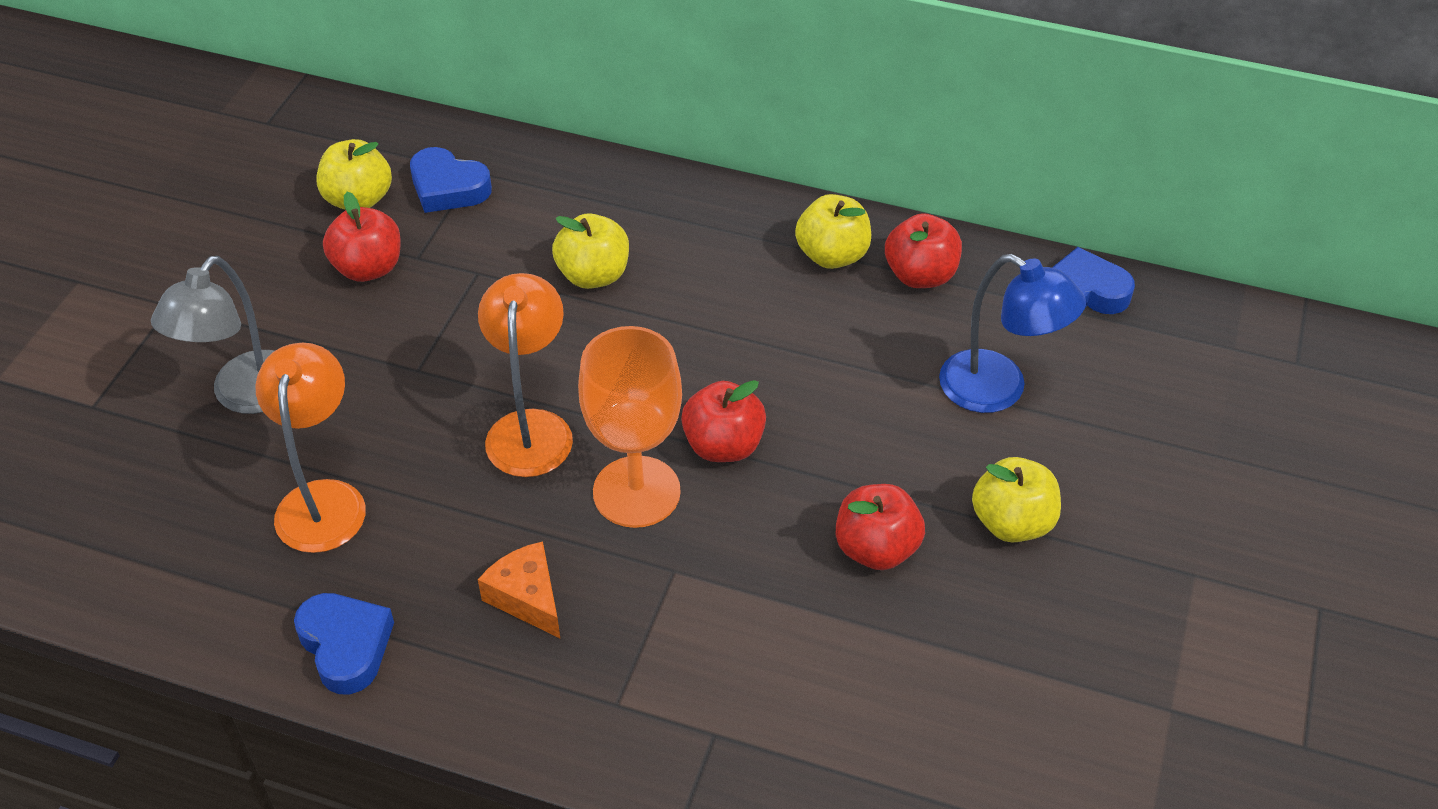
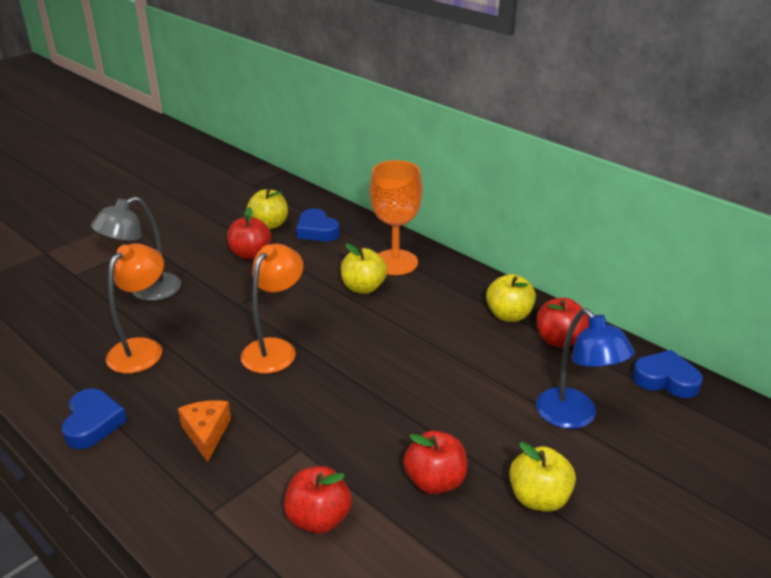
camera: 25 degrees right, 15 degrees down
(636, 492) = (309, 399): orange goblet -> orange goblet (395, 262)
(723, 445) = (377, 392): red apple -> red apple (318, 518)

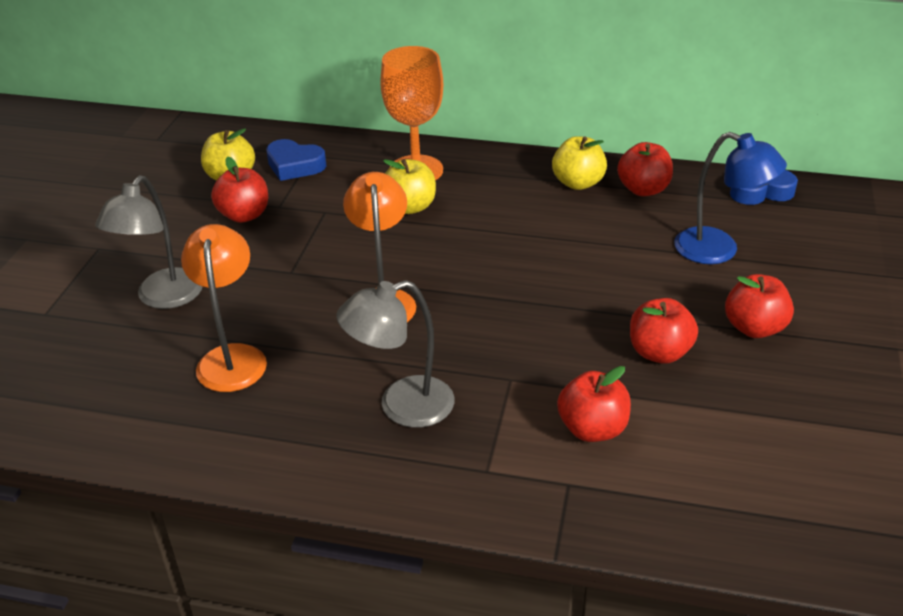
camera: 30 degrees left, 5 degrees up
(93, 423) = (265, 451): blue heart -> none
(206, 433) = (402, 406): orange cheese -> grey lamp
(538, 498) = (754, 328): yellow apple -> red apple

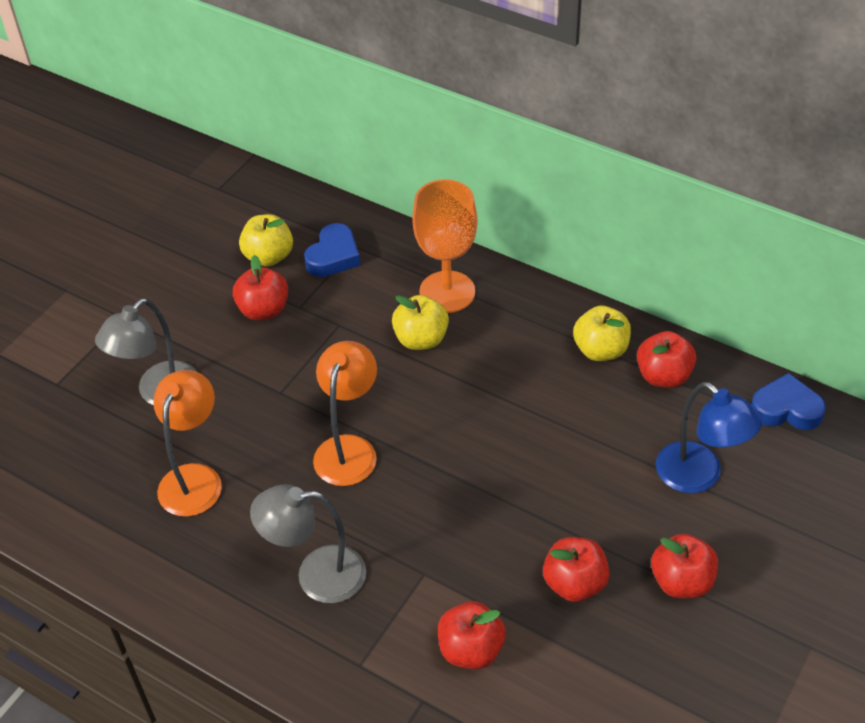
camera: 20 degrees right, 10 degrees up
(294, 165) = (333, 256): blue heart -> blue heart turned 105 degrees counterclockwise

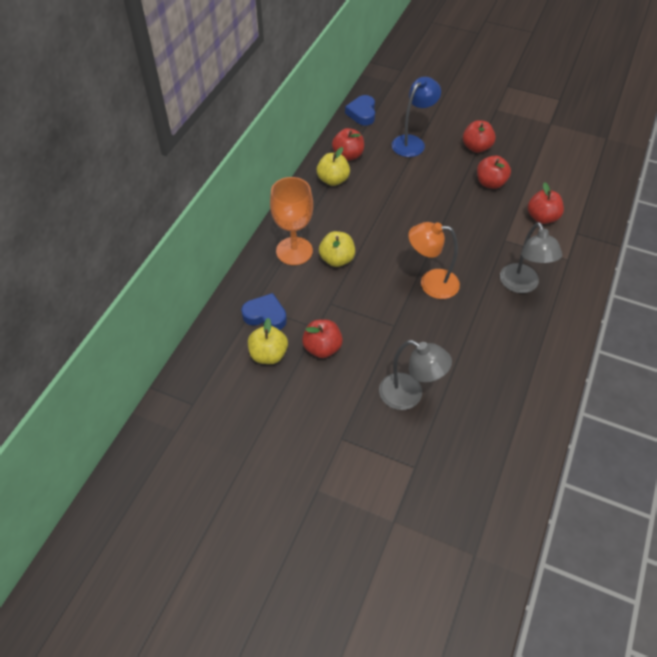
camera: 100 degrees left, 5 degrees up
(194, 478) = (474, 358): orange lamp -> none

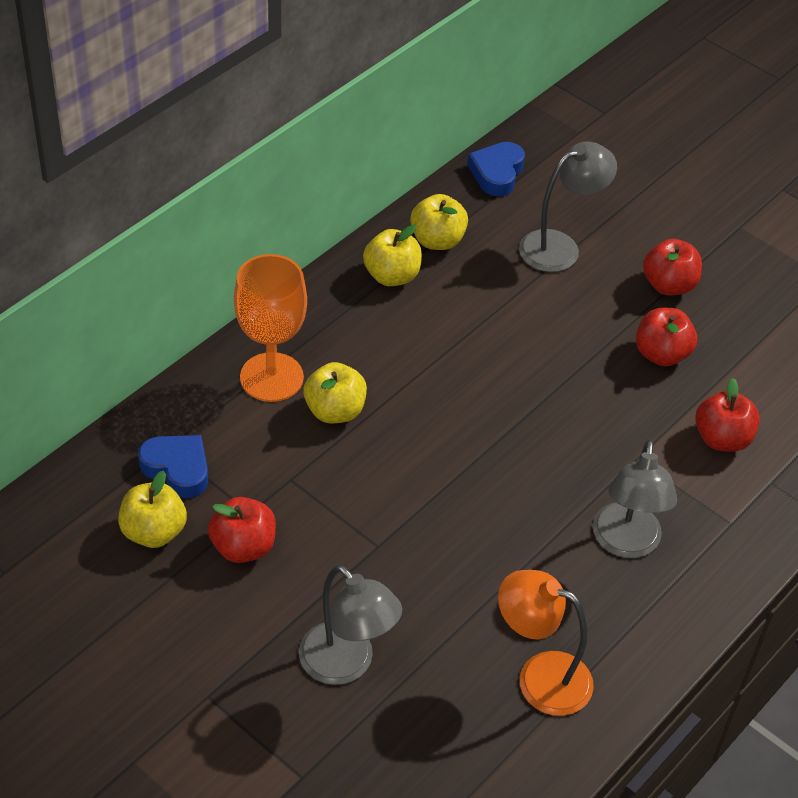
camera: 15 degrees right, 5 degrees down
(348, 155) = (437, 240): red apple -> yellow apple
(412, 142) = (560, 247): blue lamp -> grey lamp
(431, 283) = (472, 495): orange lamp -> orange lamp (540, 677)

